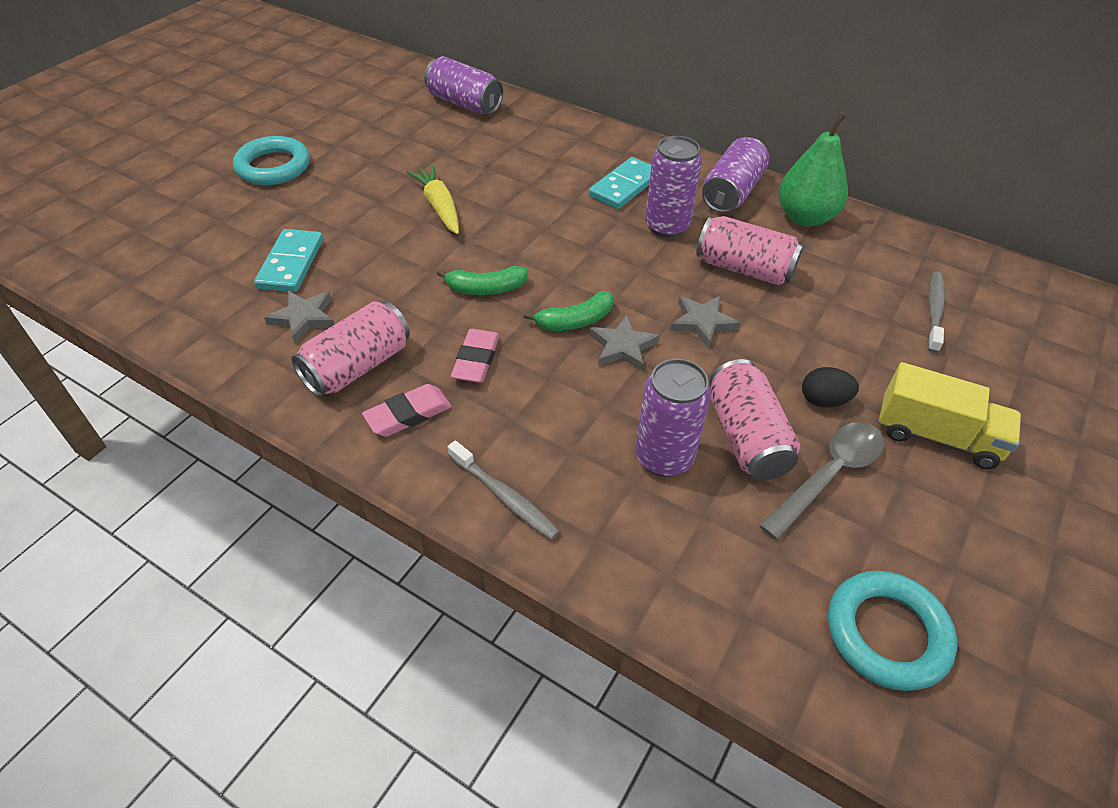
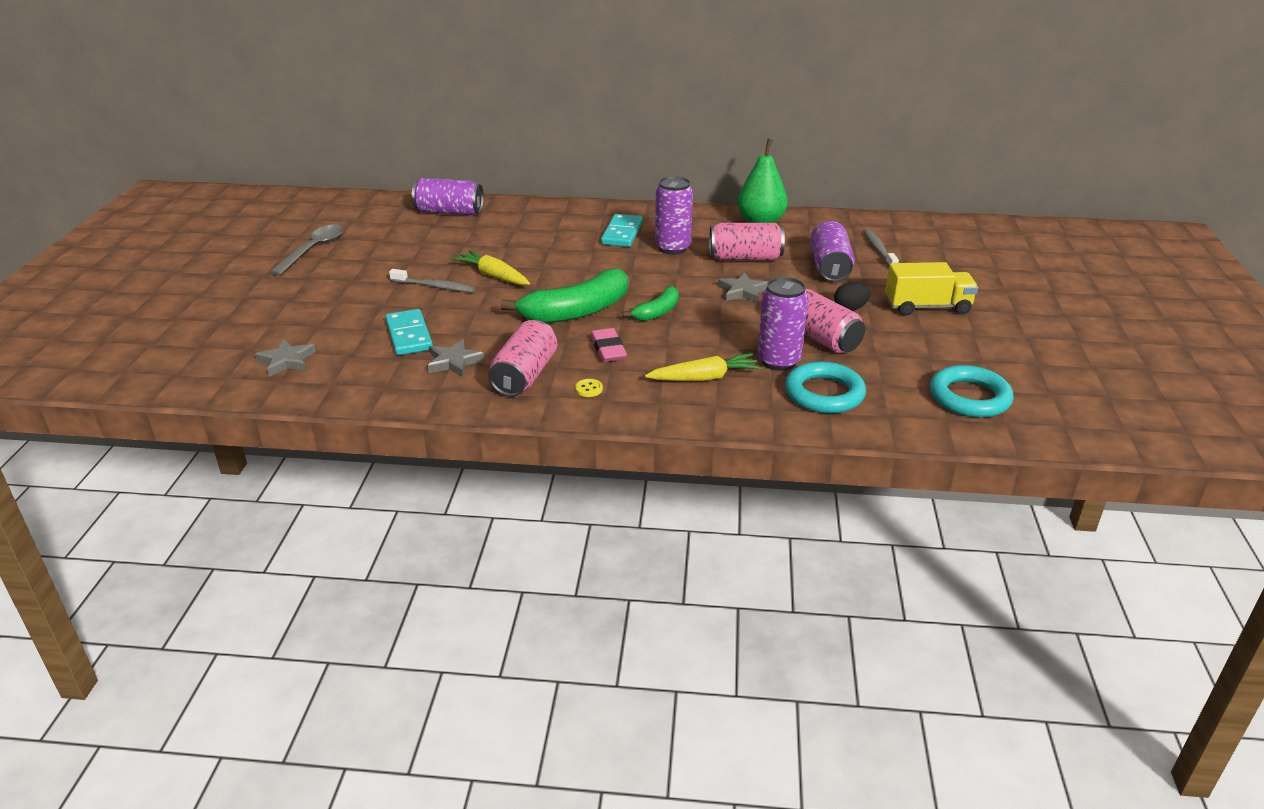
camera: 25 degrees left, 15 degrees down
(273, 166) = (327, 284): turquoise ring -> turquoise ring (824, 393)
(408, 414) = (589, 389): pink eraser -> yellow button
(486, 289) = (577, 311): green banana -> green banana, size x1.86
(504, 496) = (695, 408): grey toothbrush -> grey toothbrush (434, 286)
(552, 449) = (705, 378): none -> yellow carrot
(622, 346) = (702, 316): grey star -> grey star (286, 361)
(732, 192) = (700, 220): purple can -> purple can (830, 267)
(829, 475) = (882, 341): grey spoon -> grey spoon (314, 250)

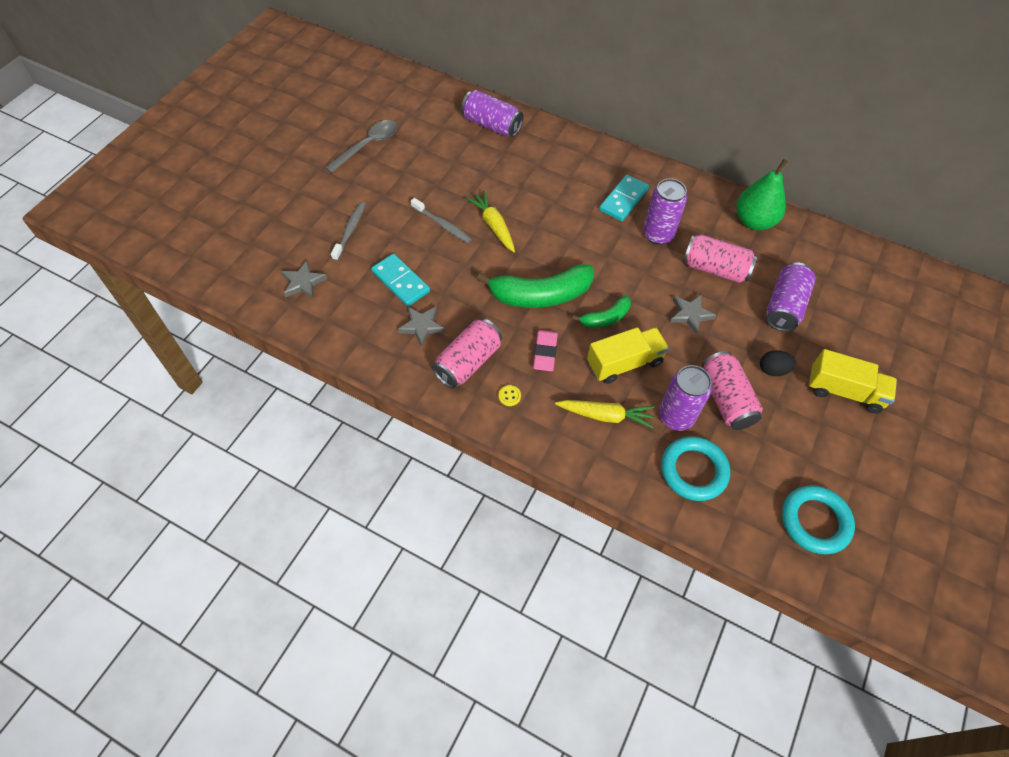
camera: 20 degrees right, 25 degrees up
(409, 335) = (401, 281): turquoise domino -> turquoise domino turned 45 degrees counterclockwise
(699, 337) = (624, 363): none -> yellow truck
(879, 250) = (843, 297): grey toothbrush -> grey toothbrush (350, 231)

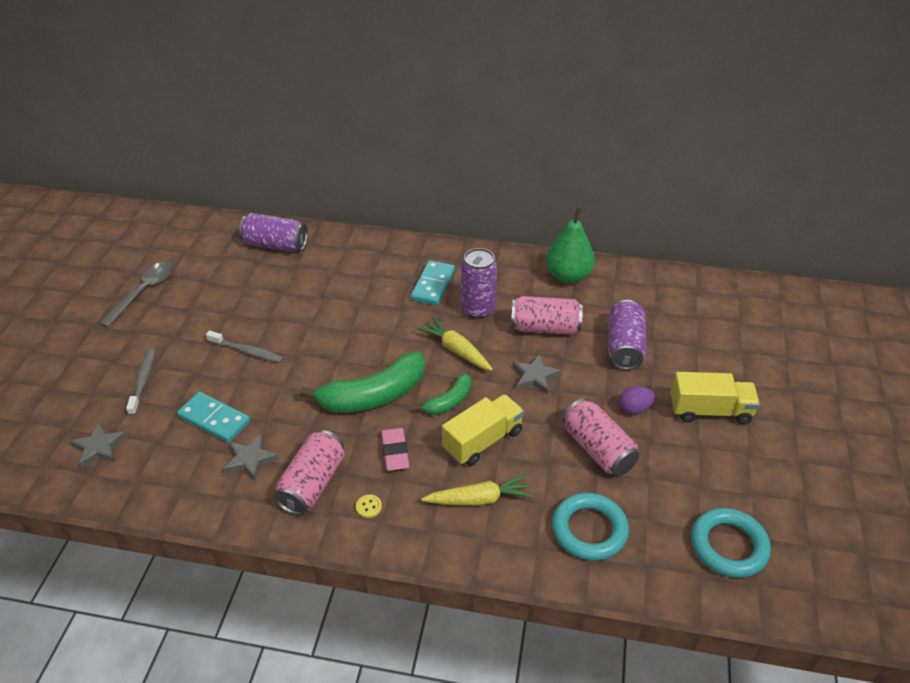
camera: 15 degrees left, 15 degrees down
(493, 225) = (303, 339): yellow carrot -> yellow carrot (456, 350)
(676, 417) = (553, 480): purple can -> none
(773, 370) = (634, 408): black egg -> purple egg

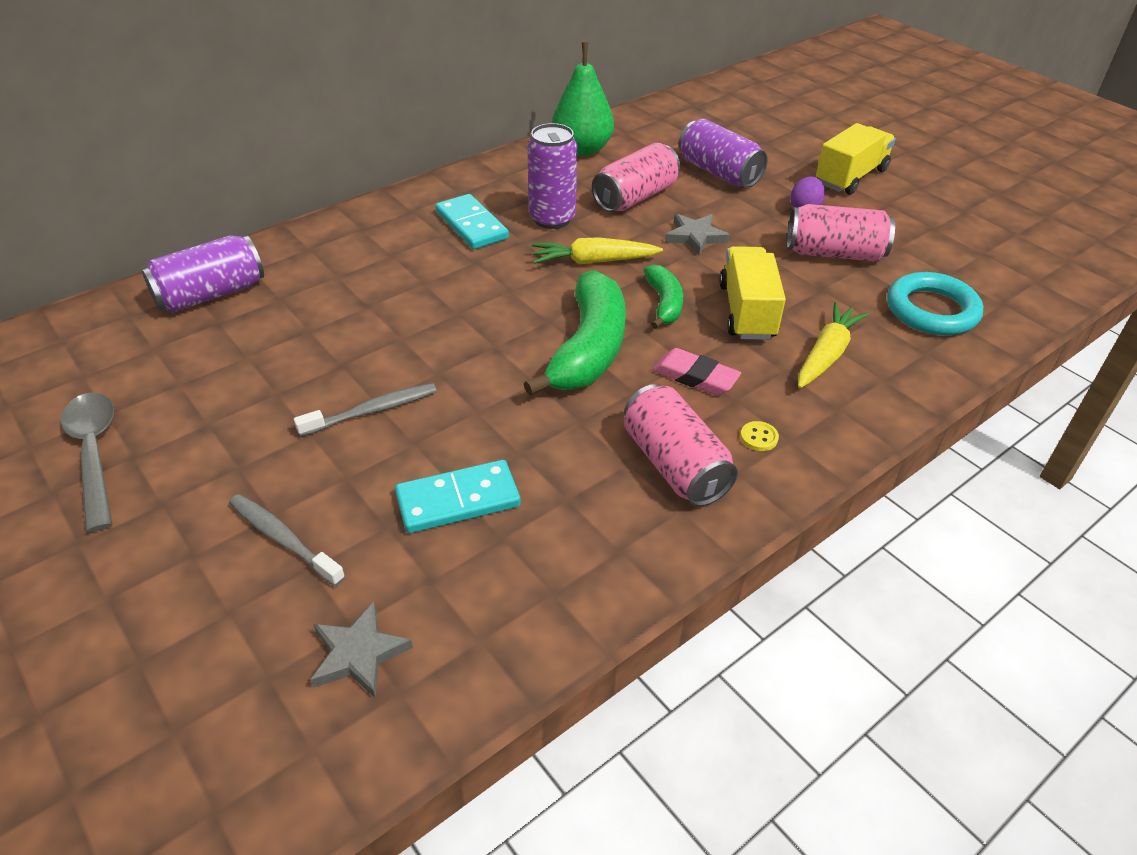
camera: 50 degrees left, 0 degrees up
(250, 459) = (572, 500): grey star -> none
(728, 546) = (1016, 250): turquoise ring -> none

